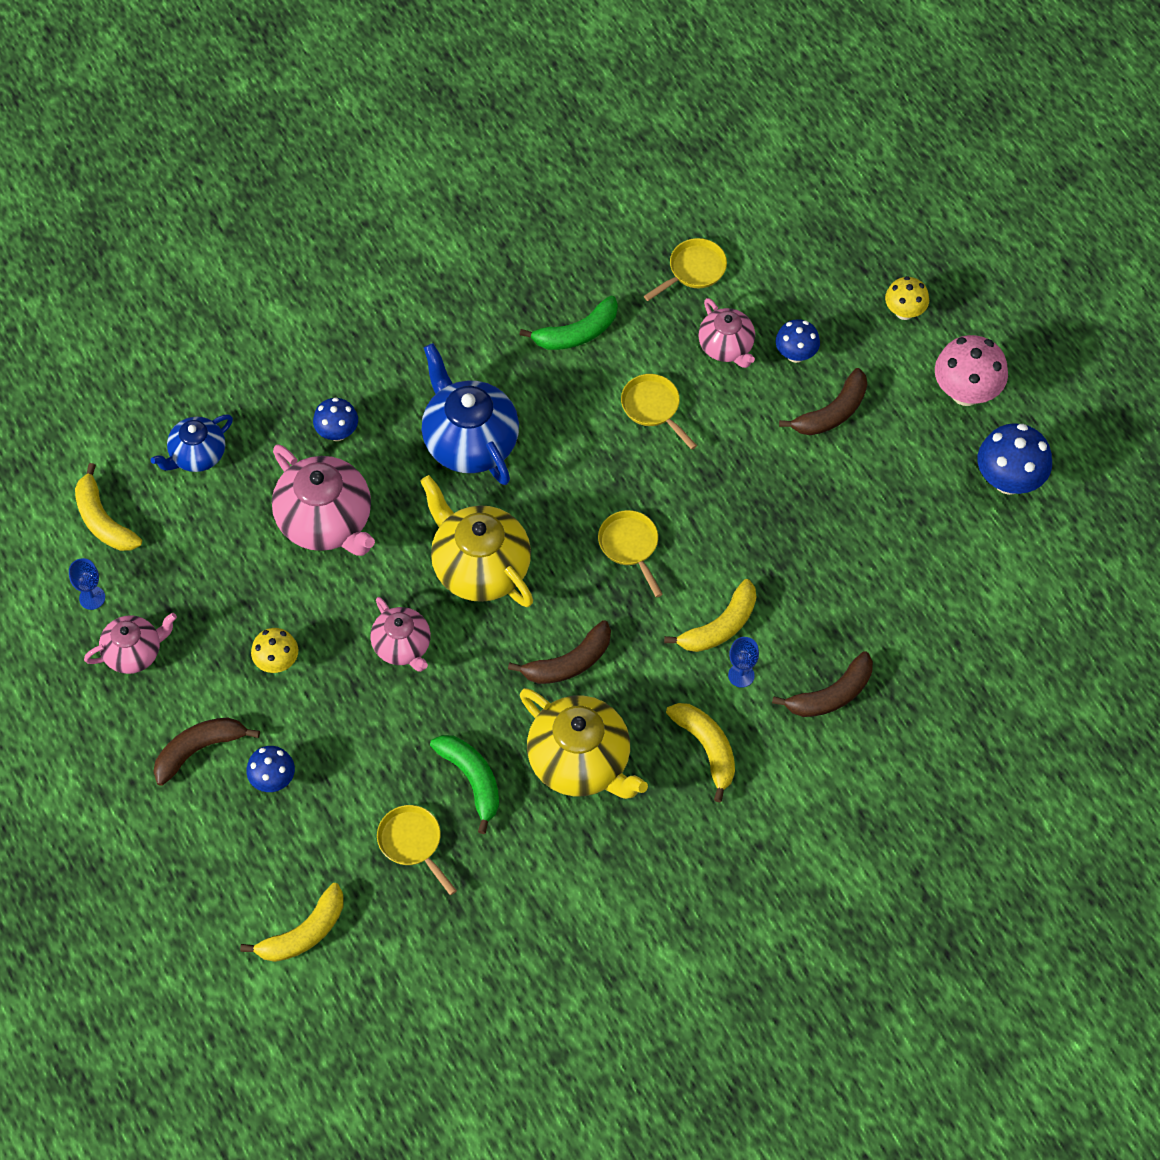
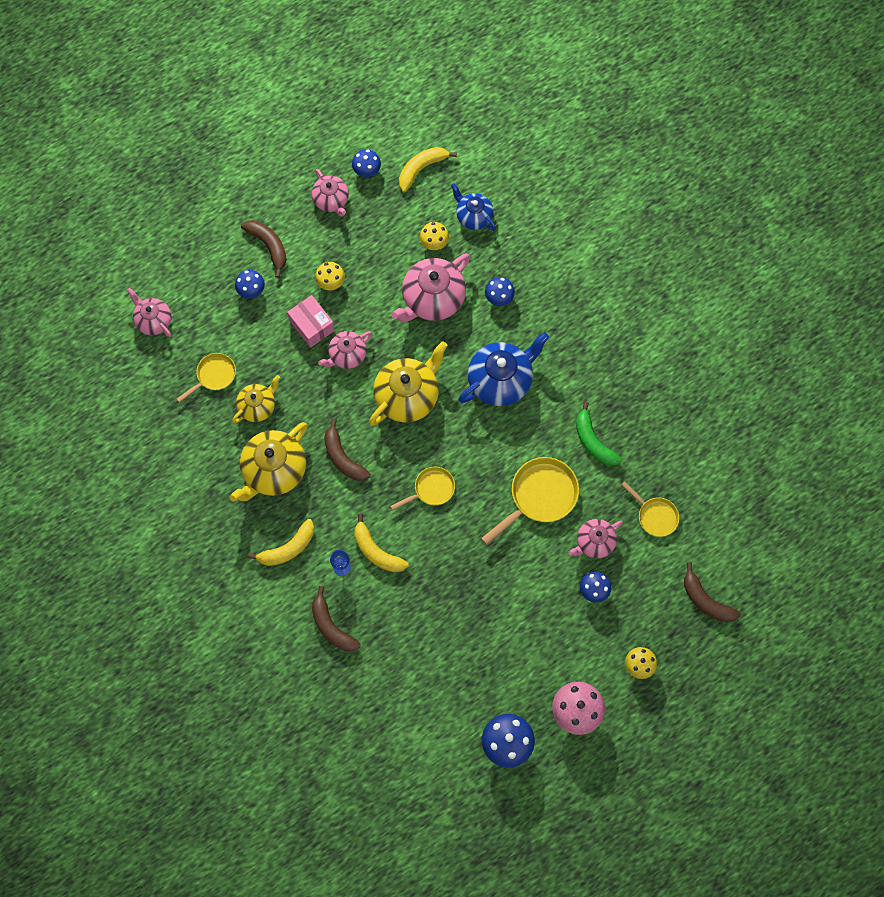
camera: 85 degrees right, 10 degrees up
(92, 598) = (367, 171): blue goblet -> blue mushroom
(233, 512) = (434, 243): none -> yellow mushroom
(304, 933) = (153, 320): yellow banana -> pink teapot
(346, 694) = (312, 326): none -> pink box
(472, 780) = (258, 406): green banana -> yellow teapot
(653, 408) = (539, 496): yellow pan -> yellow pan, size x1.67
(832, 412) = (549, 617): brown banana -> brown banana (706, 600)

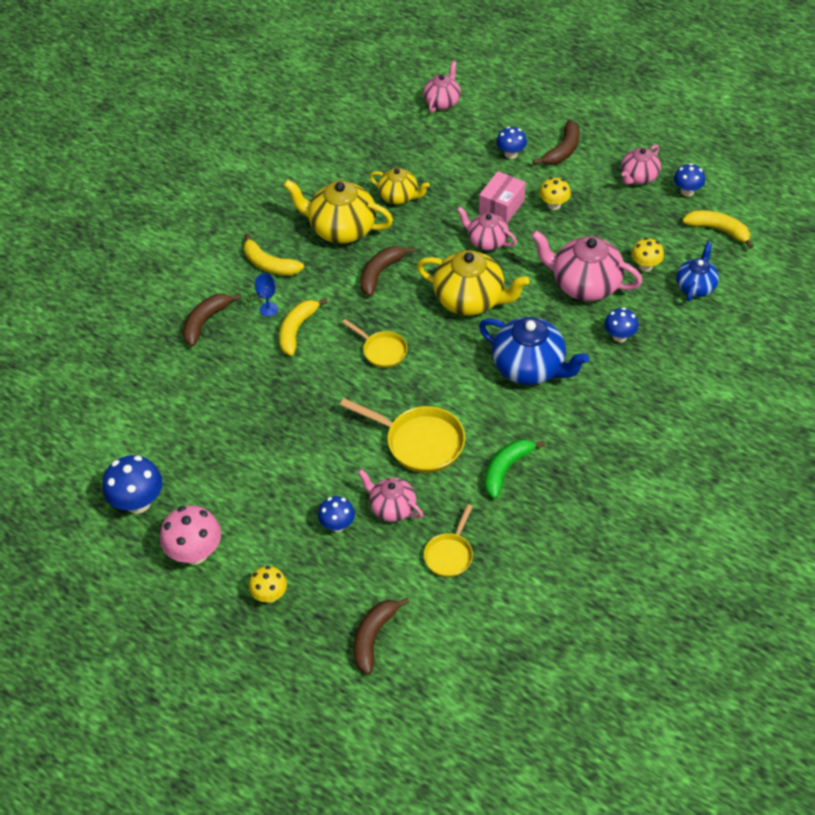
camera: 70 degrees right, 20 degrees down
(214, 376) = (412, 157): yellow pan -> none

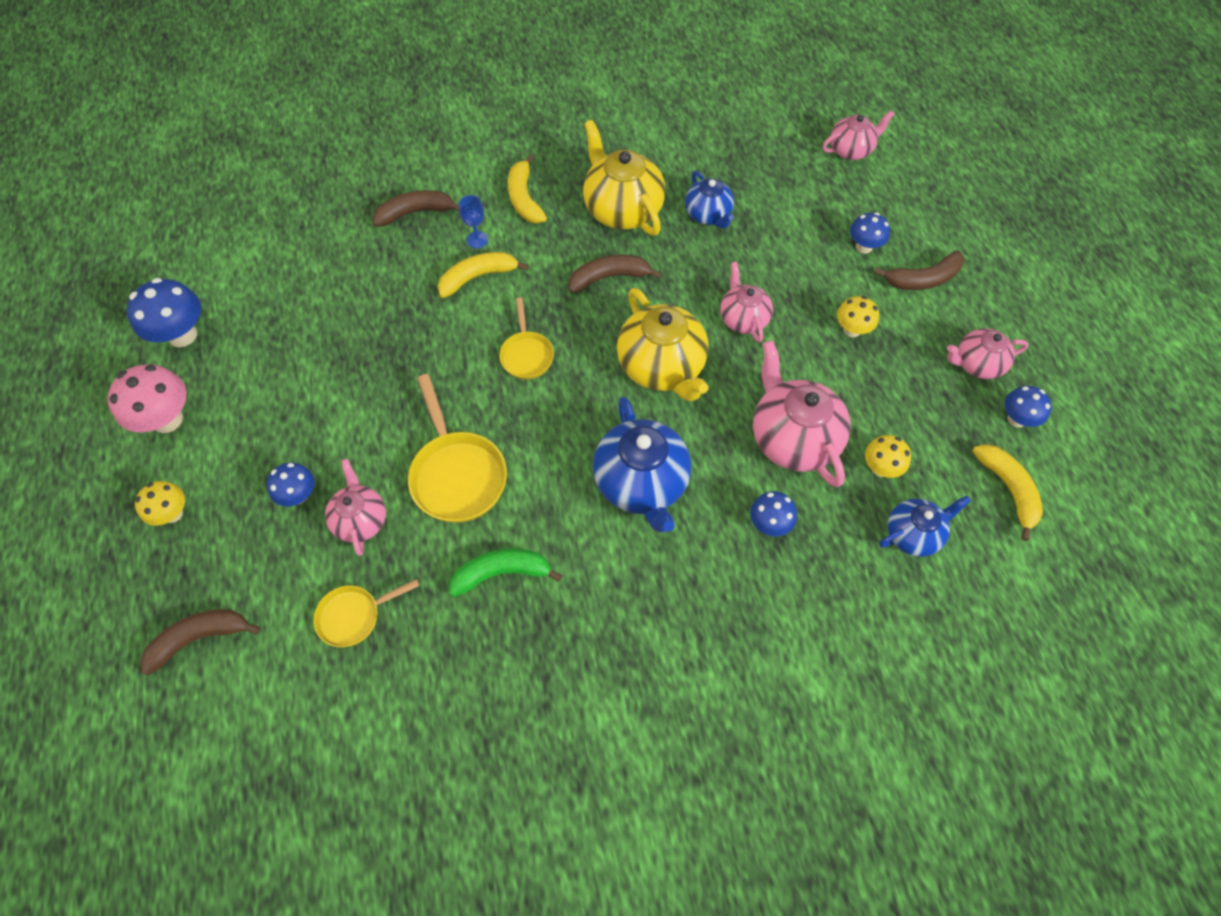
camera: 40 degrees right, 10 degrees up
(399, 196) = (708, 215): yellow teapot -> blue teapot
(501, 206) = (796, 293): pink box -> none

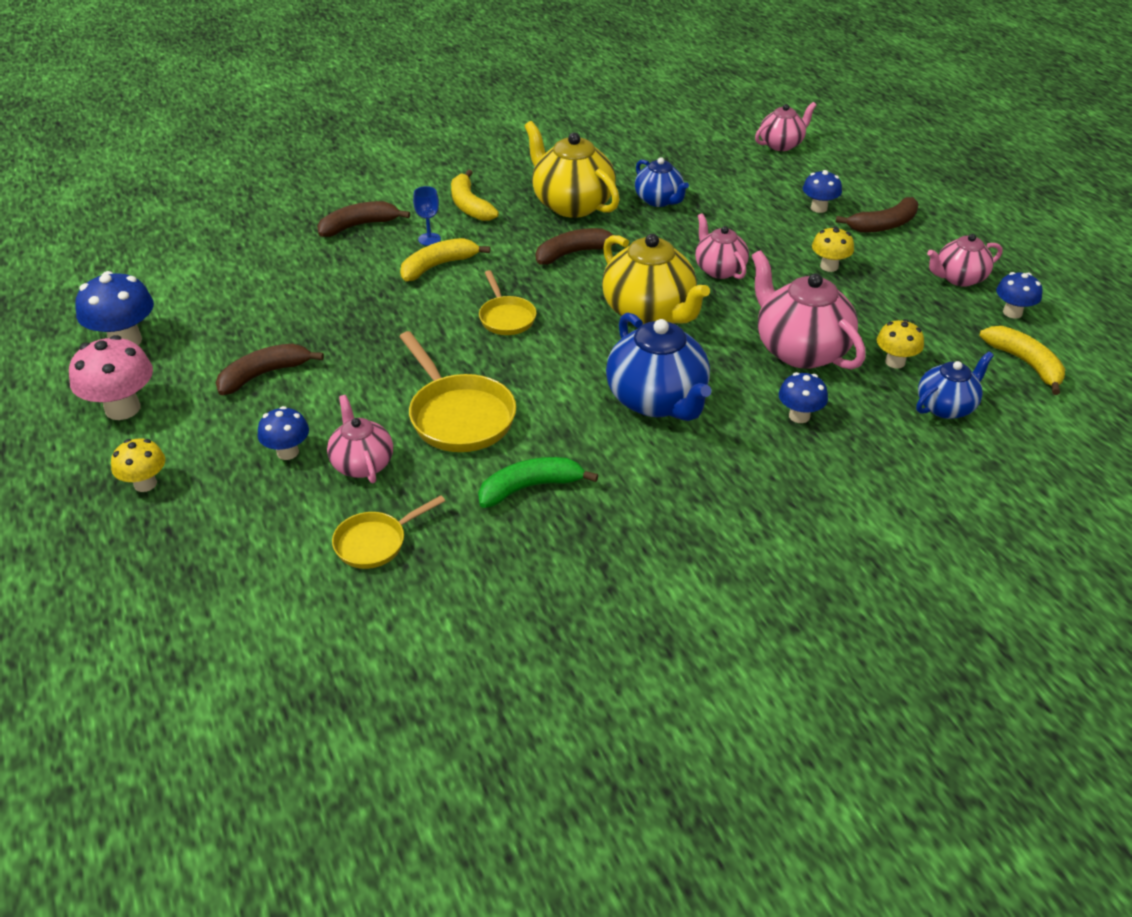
camera: 10 degrees left, 20 degrees down
(199, 638) = (200, 584): brown banana -> brown banana (264, 374)

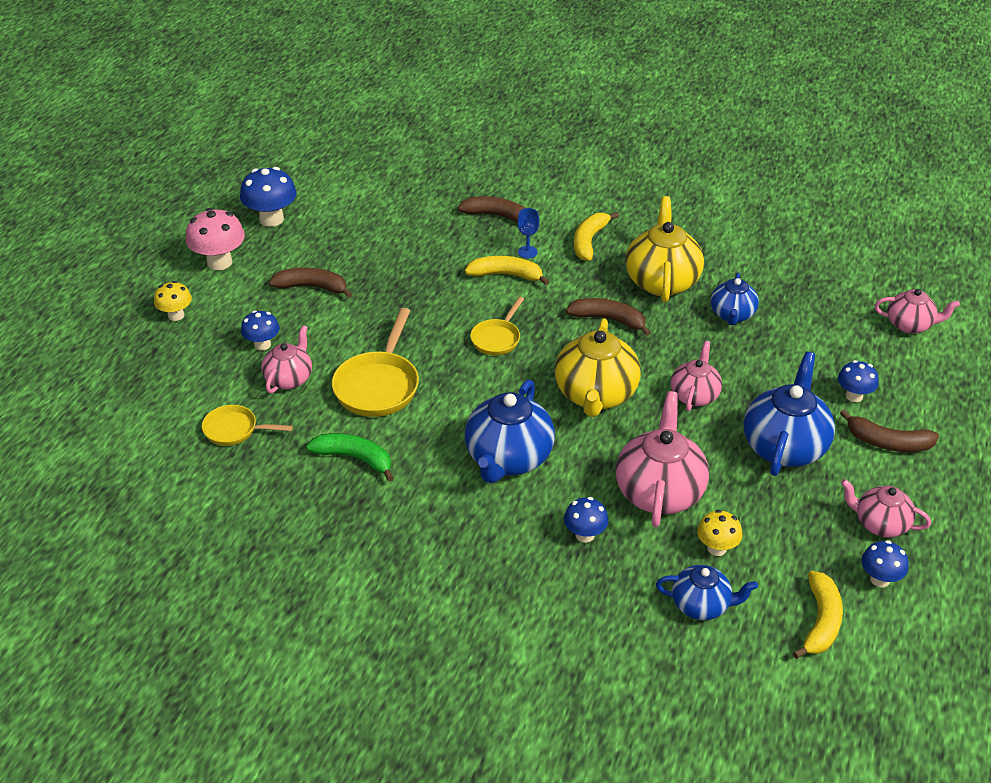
camera: 45 degrees right, 0 degrees up
(829, 266) = (784, 446): yellow mushroom -> blue teapot

